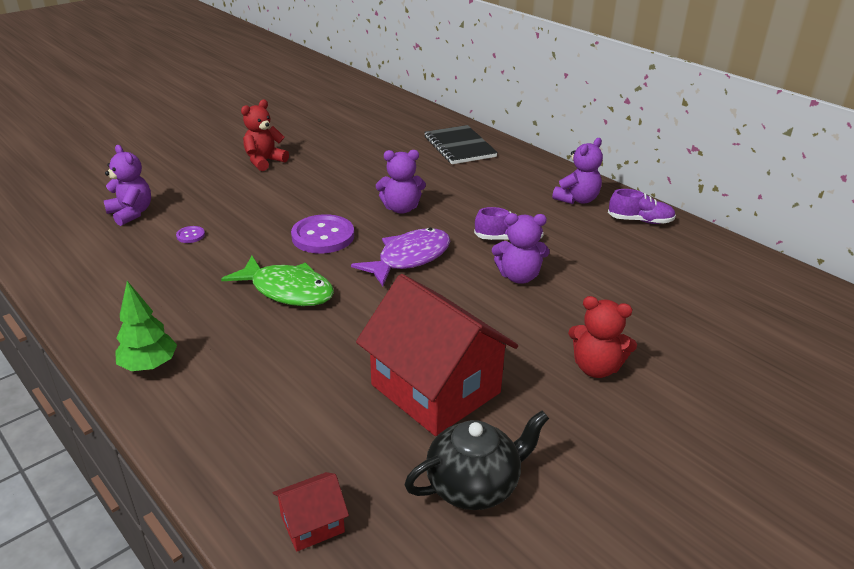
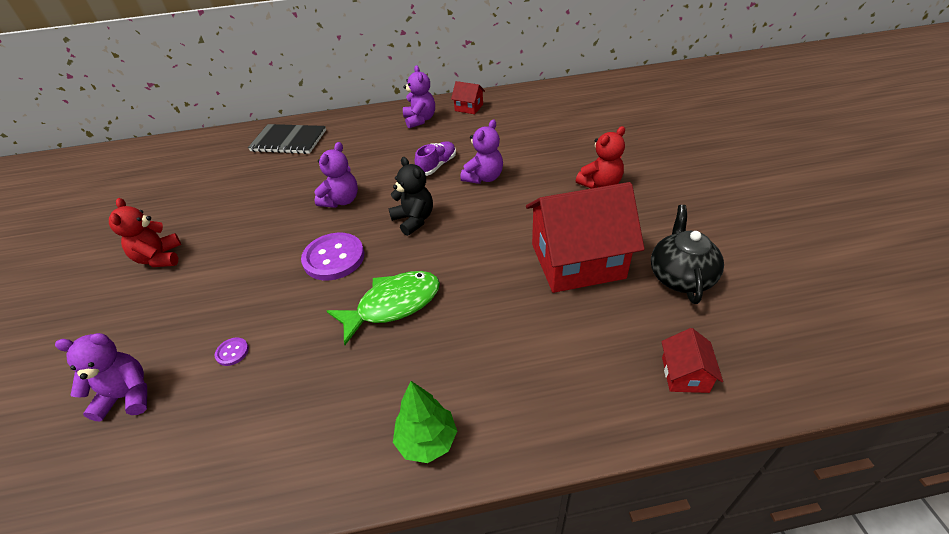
camera: 55 degrees left, 10 degrees up
(409, 258) = (414, 220): purple fish -> black teddy bear
(640, 221) = (469, 107): purple shoe -> red house

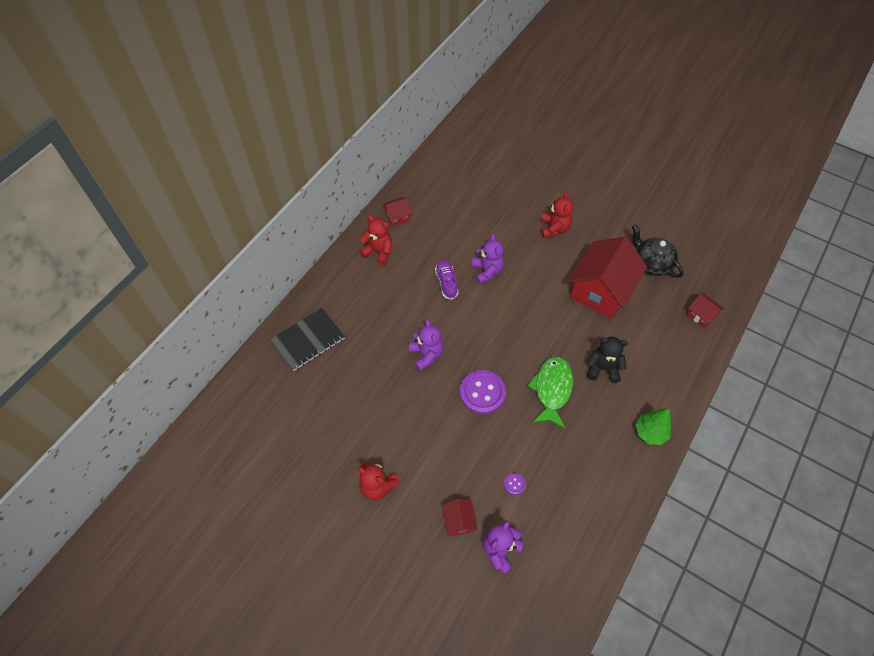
camera: 50 degrees left, 15 degrees up
(150, 337) = (459, 521): none -> red house
(414, 220) = (489, 332): black teddy bear -> black teddy bear (603, 368)
(420, 120) = (378, 252): purple teddy bear -> red teddy bear

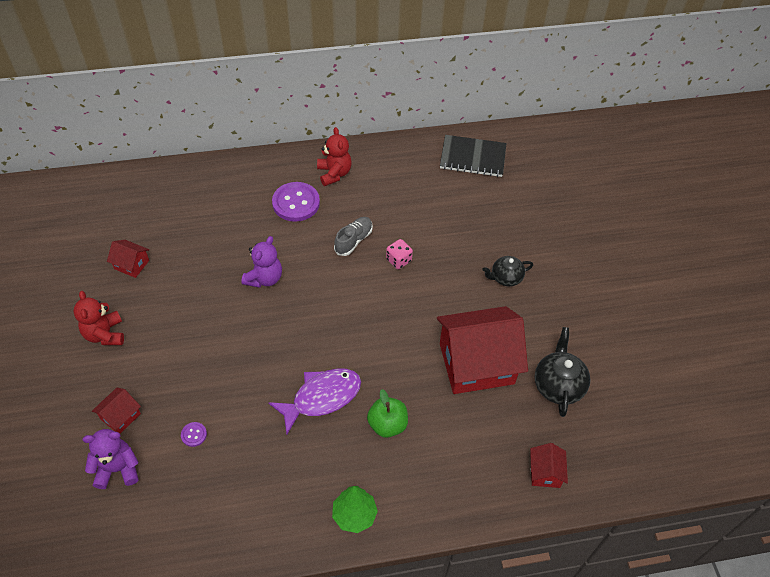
camera: 45 degrees right, 5 degrees down
(308, 340) = (200, 192): black notebook -> black notebook (472, 157)
(397, 216) = (384, 160): red house -> red house (131, 264)
(446, 283) = (353, 240): purple shoe -> grey shoe
(482, 393) = (265, 345): purple button -> purple button (296, 203)
(487, 271) = (398, 260): purple teddy bear -> pink dice
(552, 389) = (322, 397): green fish -> purple fish
(554, 228) = (505, 278): red teddy bear -> black teapot
(603, 368) = (387, 424): black teddy bear -> green apple

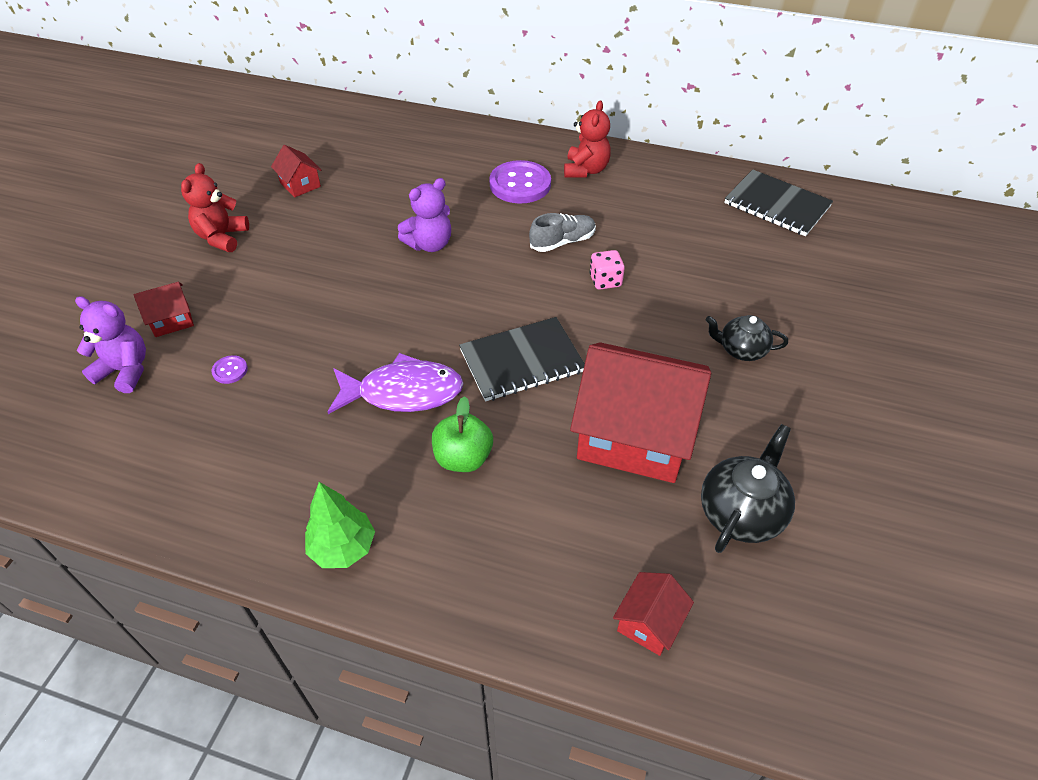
camera: 30 degrees right, 5 degrees down
(381, 342) = (522, 361): none -> black notebook

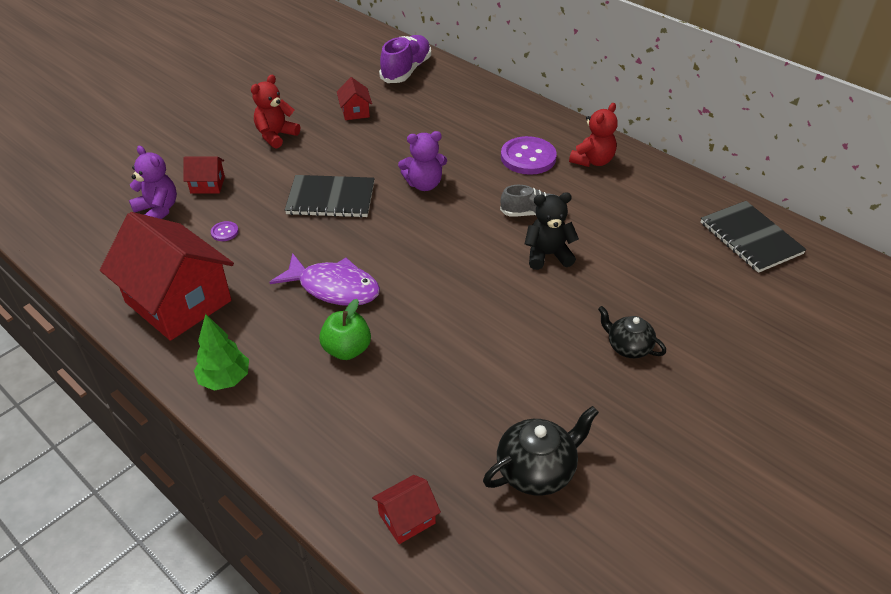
camera: 25 degrees right, 5 degrees down
(329, 124) = (406, 70): none -> purple shoe
(522, 361) = (437, 295): black notebook -> black notebook (331, 198)
(605, 281) = (548, 255): pink dice -> black teddy bear
(634, 435) = (489, 380): red house -> red house (178, 301)

